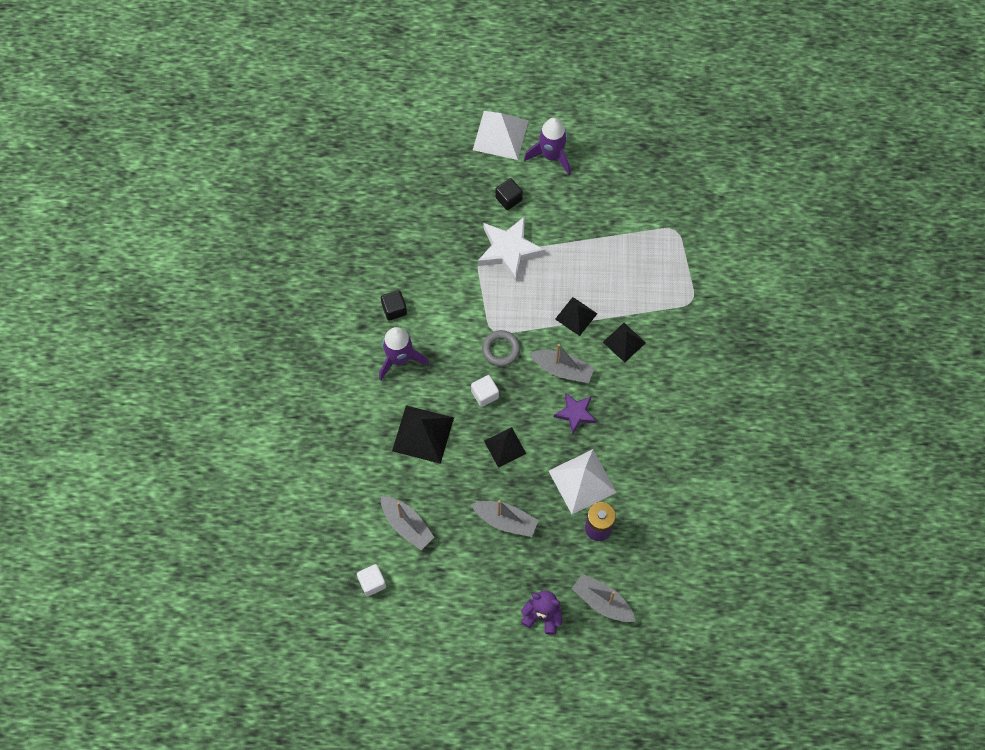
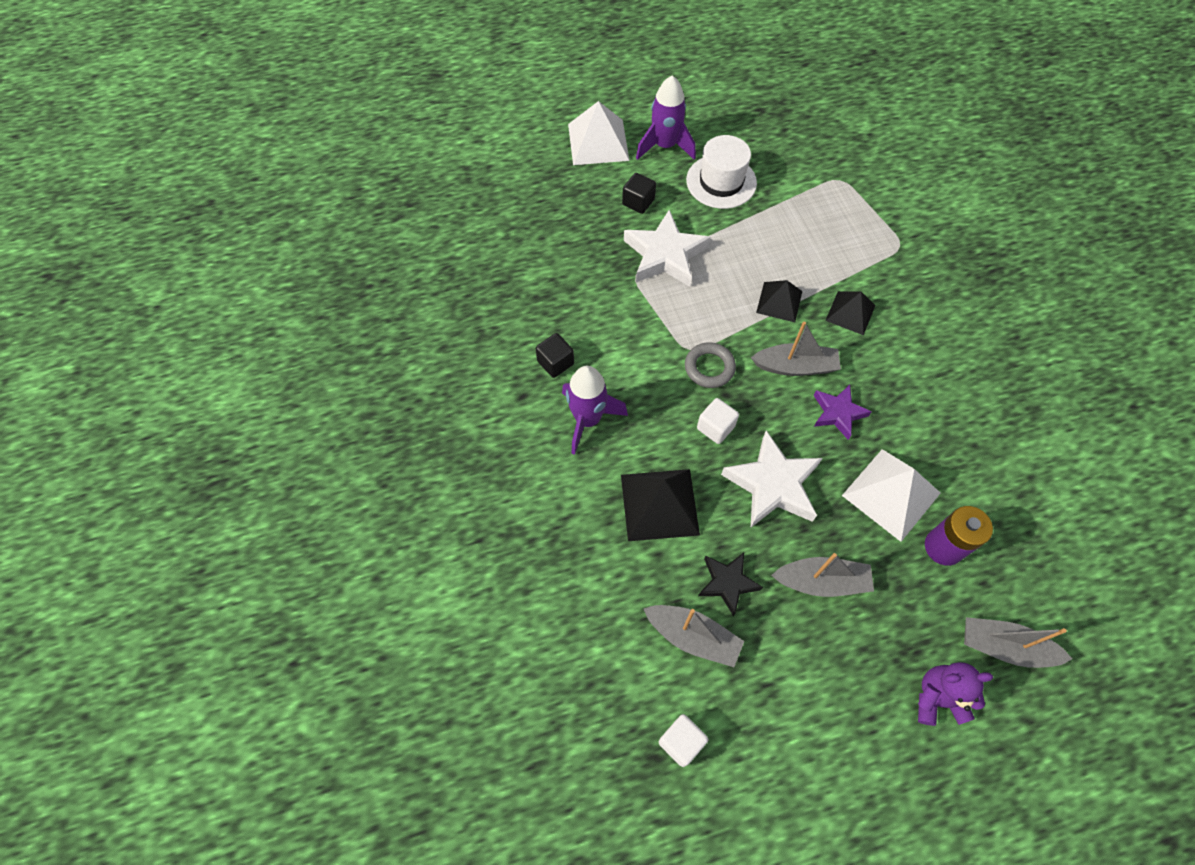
camera: 20 degrees left, 5 degrees down
(444, 500) = (727, 583): none -> black star
(505, 447) = (772, 484): black pyramid -> white star
(580, 201) = (721, 181): none -> white hat

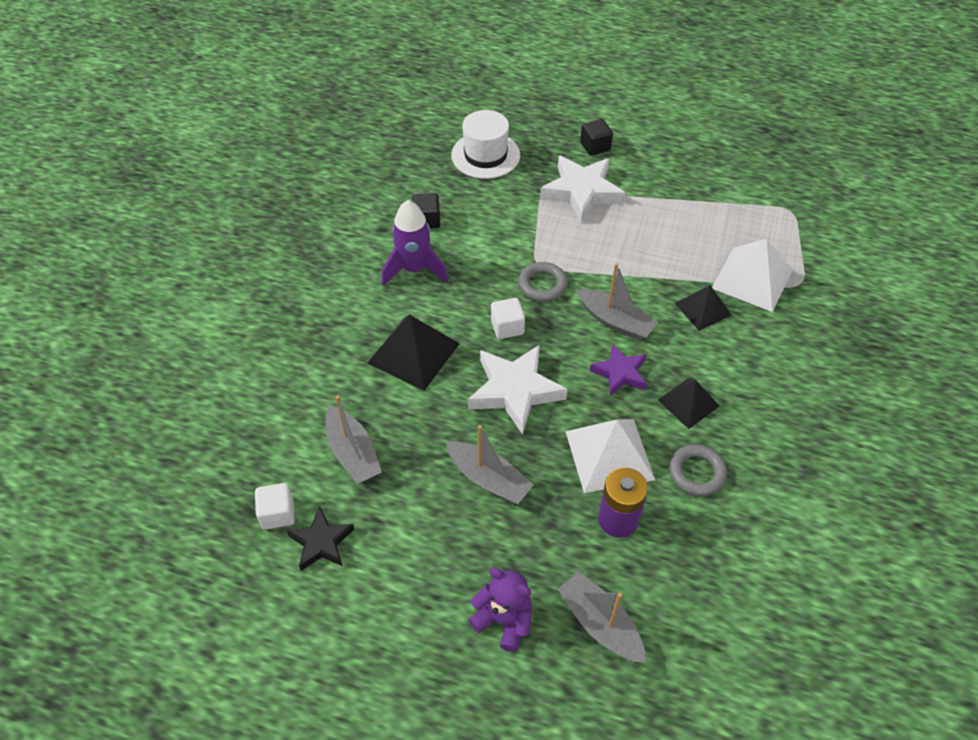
camera: 35 degrees right, 10 degrees down
(598, 142) = (602, 92): white pyramid -> white pyramid (752, 278)
(665, 146) = (655, 119): purple rocket -> none
(721, 181) = (679, 164): white hat -> white hat (485, 155)
(727, 583) = (414, 434): black star -> black star (321, 542)
(779, 302) = (646, 270): black pyramid -> black pyramid (688, 403)
(963, 465) = (696, 472): none -> grey ring

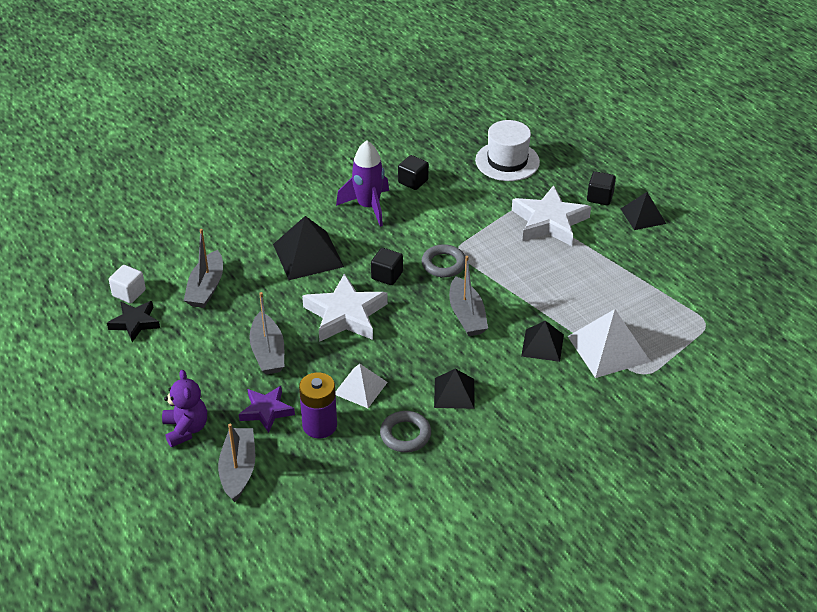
camera: 40 degrees right, 10 degrees down
(507, 327) = (387, 275): white cube -> black cube
(609, 455) = (360, 388): white pyramid -> white pyramid, size x0.63
(620, 373) = (429, 347): purple star -> purple star (266, 411)
(644, 144) = (643, 216): none -> black pyramid

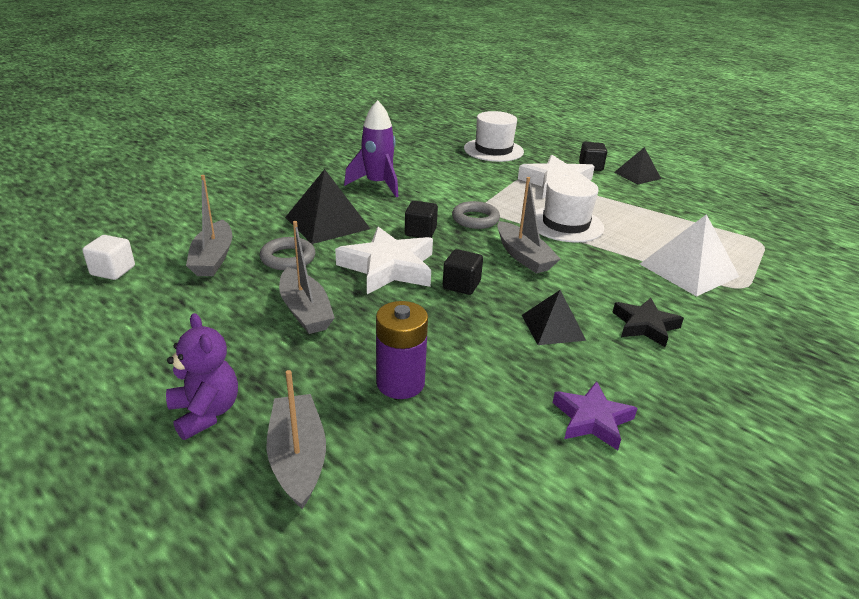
camera: 15 degrees left, 10 degrees down
(135, 323) = (121, 298): black star -> black star (645, 326)
(266, 411) = (321, 375): purple star -> purple star (592, 419)
(360, 388) = (436, 335): white pyramid -> none
(405, 435) = (519, 379): grey ring -> grey ring (288, 258)
(413, 181) = (414, 166): black cube -> black cube (461, 285)
(526, 280) = (565, 224): none -> white hat
(542, 345) = (619, 273): black pyramid -> none

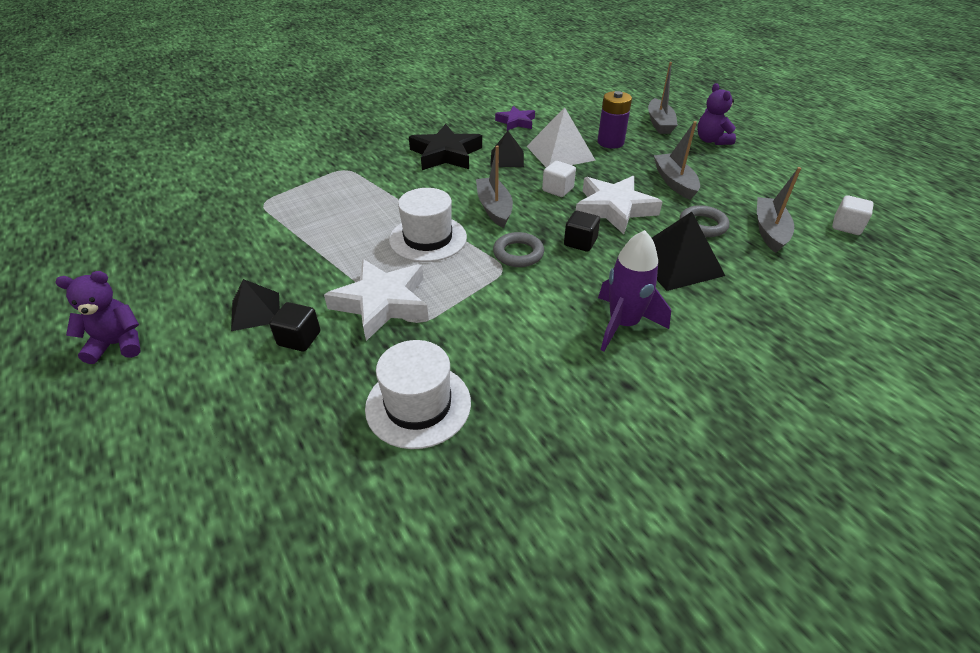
camera: 165 degrees left, 10 degrees up
(461, 285) = (557, 189): black cube -> white cube
(645, 326) = (445, 154): black star -> black star, size x1.66
(688, 270) = (366, 185): white pyramid -> white pyramid (560, 153)
(692, 159) = (118, 344): none -> purple teddy bear

